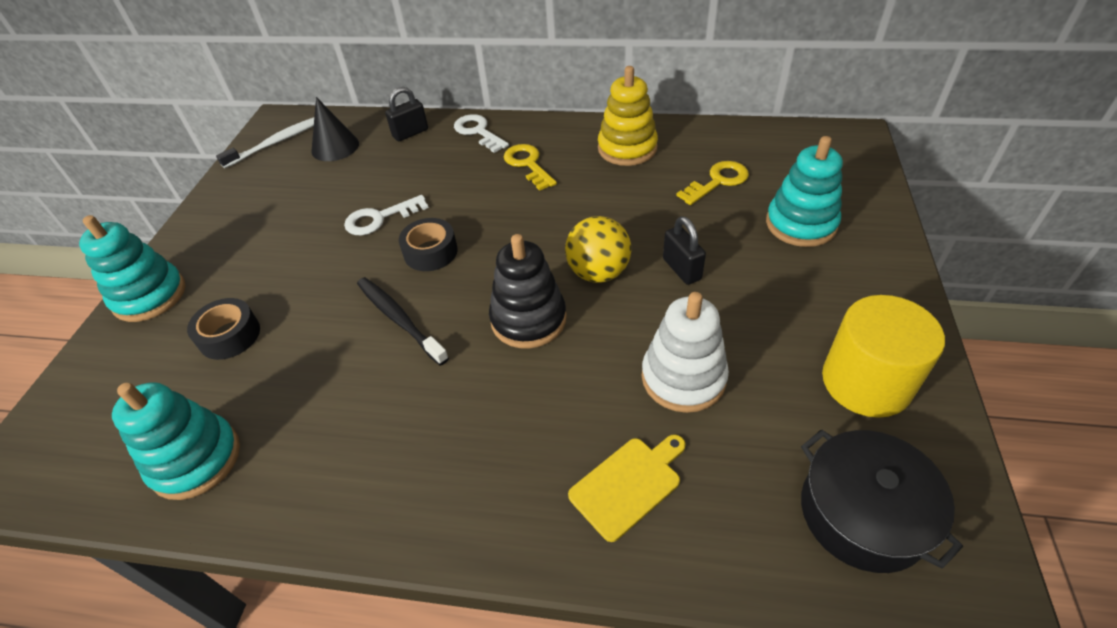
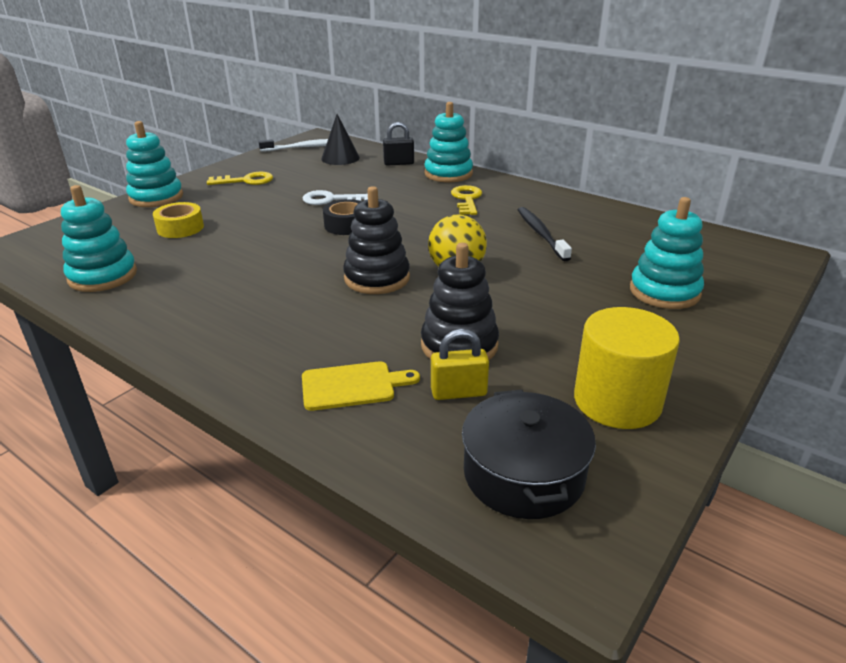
camera: 25 degrees right, 15 degrees down
(229, 336) = (180, 228): black tape -> yellow tape
(399, 319) = (289, 251): black toothbrush -> black toothbrush (540, 233)
(478, 132) = (448, 174): white key -> turquoise stacking toy
(627, 148) = (556, 210): yellow stacking toy -> none
(681, 269) = (526, 287): black padlock -> none
(683, 378) = (459, 345): white stacking toy -> black stacking toy
(718, 181) = (615, 247): yellow key -> yellow key (246, 181)
(731, 441) = (458, 392): none -> yellow padlock

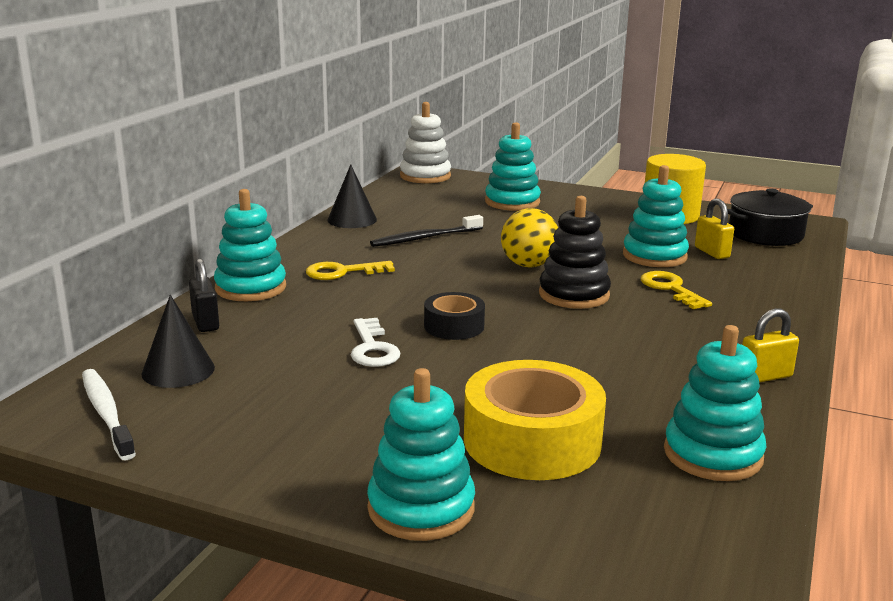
camera: 105 degrees left, 10 degrees down
(163, 327) = (765, 376): none -> yellow padlock
(180, 228) = (532, 441): yellow tape -> yellow tape, size x1.82
(246, 181) = (309, 434): yellow key -> yellow key (670, 289)
(352, 385) = (745, 283): yellow cutting board -> none
(459, 345) = (654, 256): black stacking toy -> turquoise stacking toy
(595, 210) = (352, 220): none -> black cone
(762, 254) = (425, 176): none -> white stacking toy

